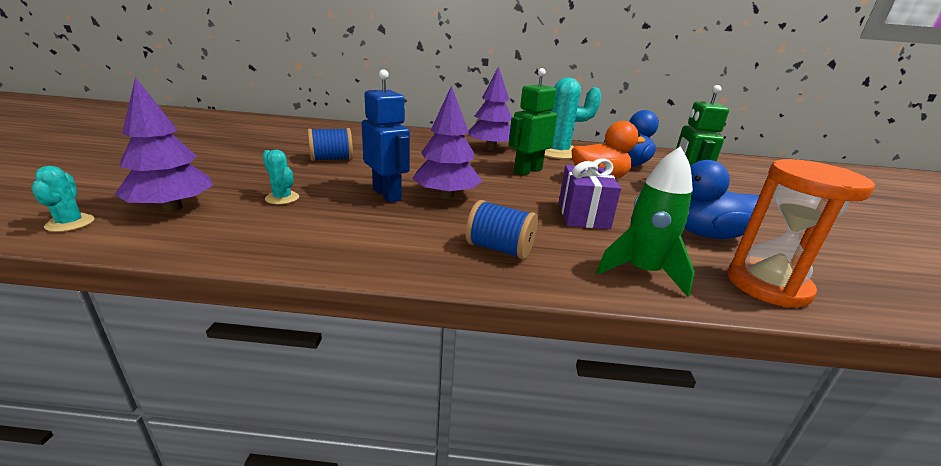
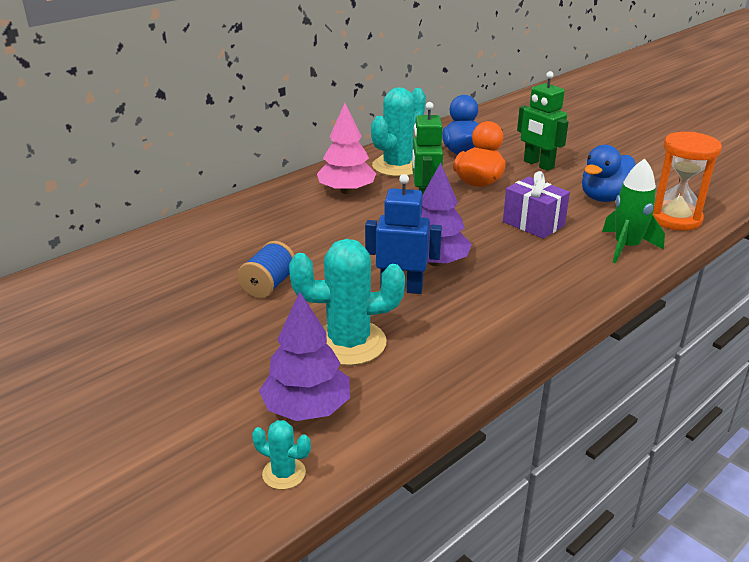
camera: 45 degrees left, 5 degrees up
(282, 198) = (349, 343): turquoise cactus -> turquoise cactus, size x2.13
(491, 148) = (346, 191): purple tree -> pink tree
(499, 249) = (550, 281): blue spool -> none

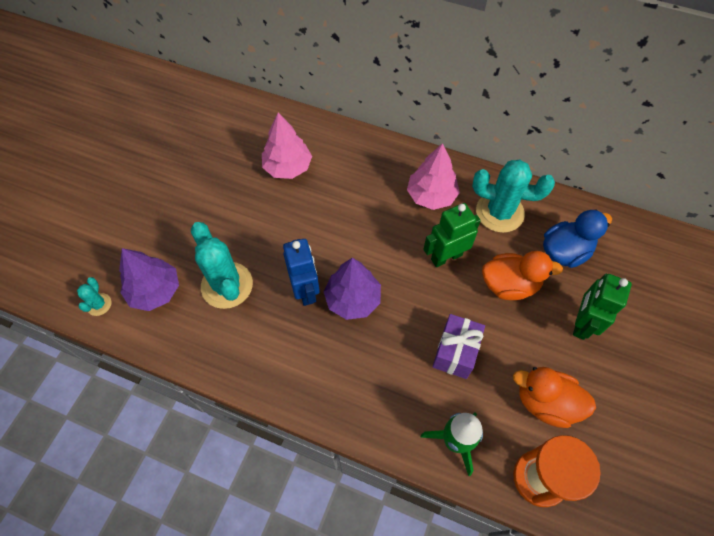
camera: 65 degrees right, 30 degrees up
(216, 261) = (288, 167): none -> pink tree
(268, 285) = (272, 210): blue spool -> none
(605, 198) = (545, 402): blue duck -> orange duck

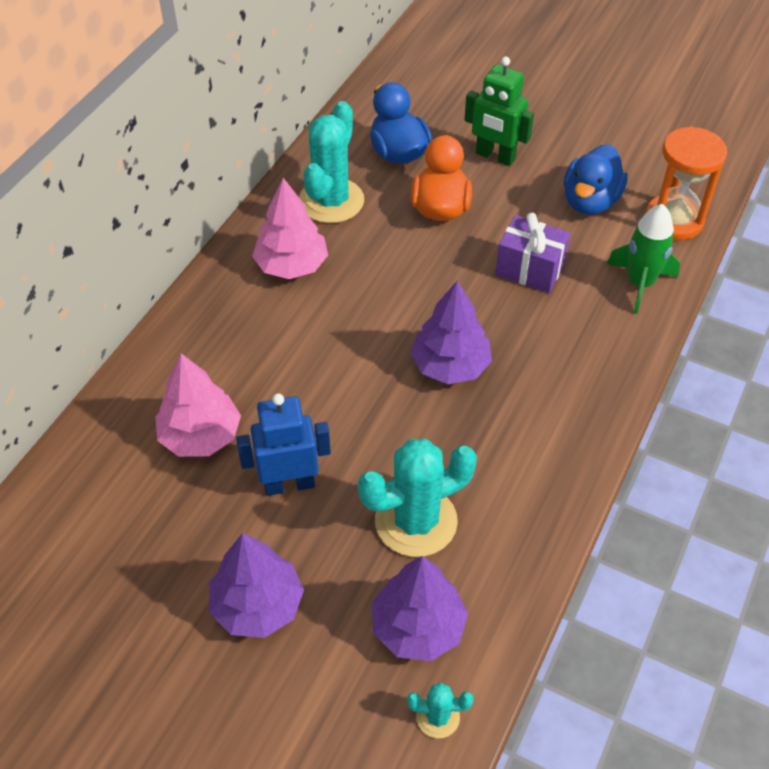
camera: 85 degrees left, 10 degrees down
(175, 210) = (258, 605): none -> purple tree
(305, 290) = (432, 419): blue robot -> blue robot (289, 484)
(446, 257) = (393, 262): green robot -> none
(545, 402) = (590, 201): orange duck -> blue duck

